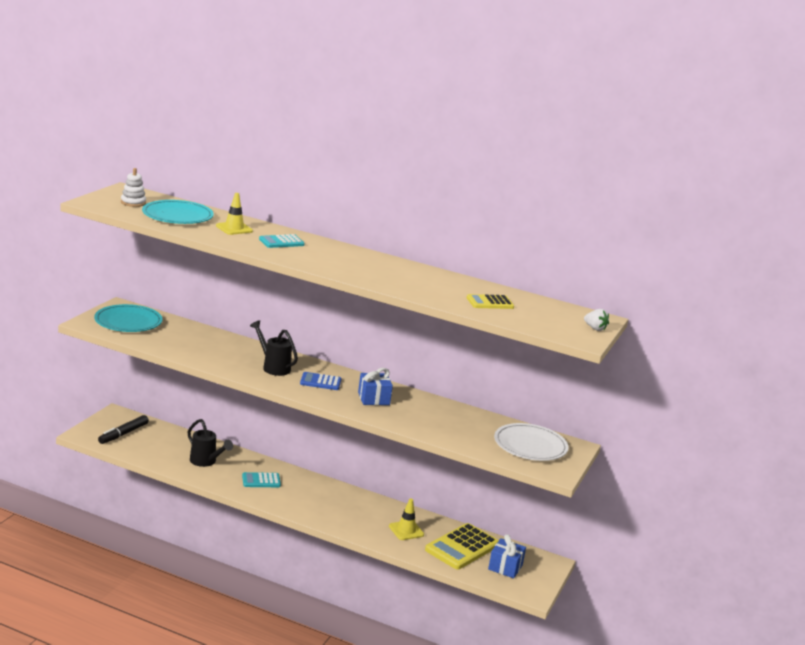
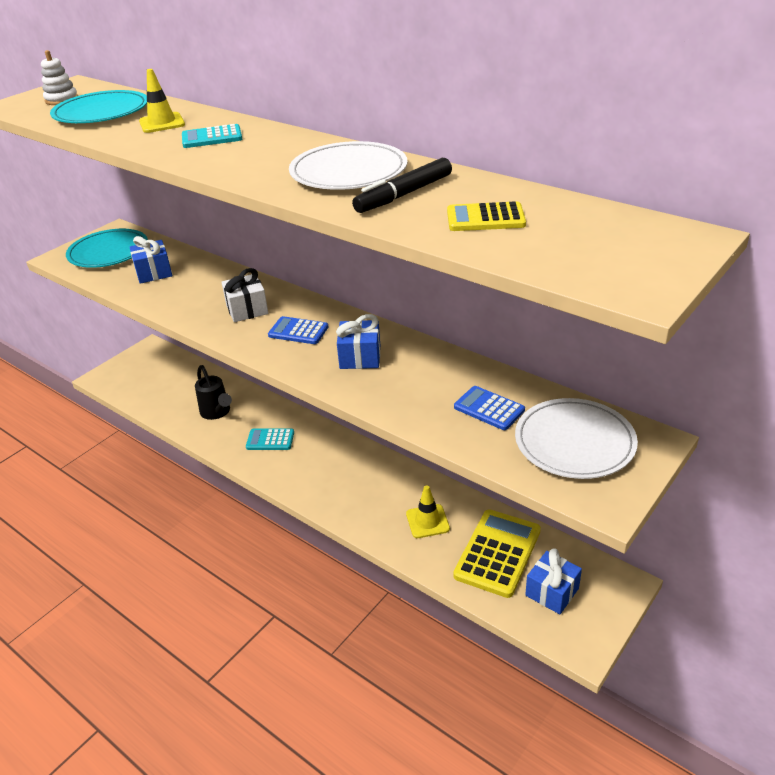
camera: 20 degrees right, 15 degrees up
(123, 434) = (144, 375): black marker -> black marker (404, 195)
(179, 339) = (154, 273): none -> blue gift
(273, 367) = (247, 309): black watering can -> white gift
(392, 271) = (348, 172): none -> white plate
(462, 547) = (497, 553): yellow calculator -> yellow calculator turned 150 degrees clockwise
(472, 428) = (489, 409): none -> blue calculator
(595, 328) = (673, 261): white strawberry -> none

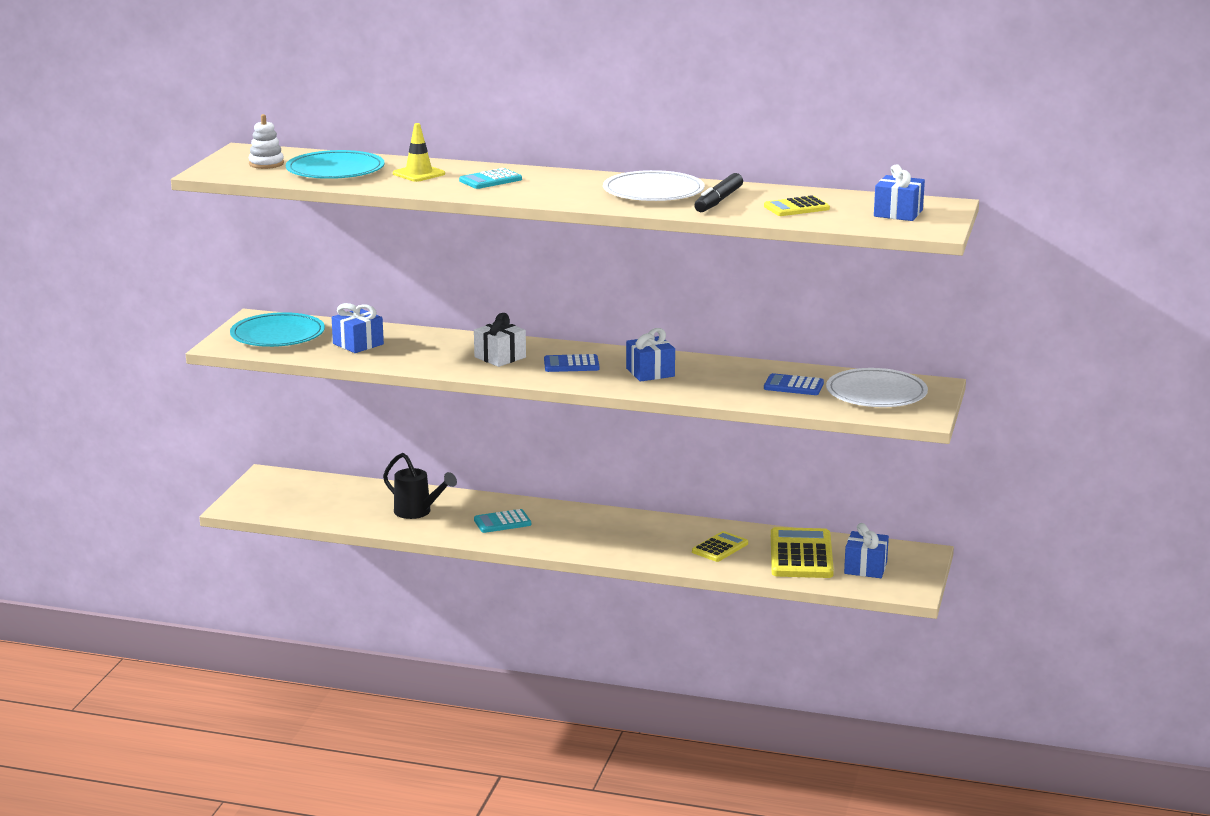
camera: 25 degrees left, 15 degrees down
(427, 521) = (720, 548): yellow traffic cone -> yellow calculator
(612, 246) = (898, 213): none -> blue gift

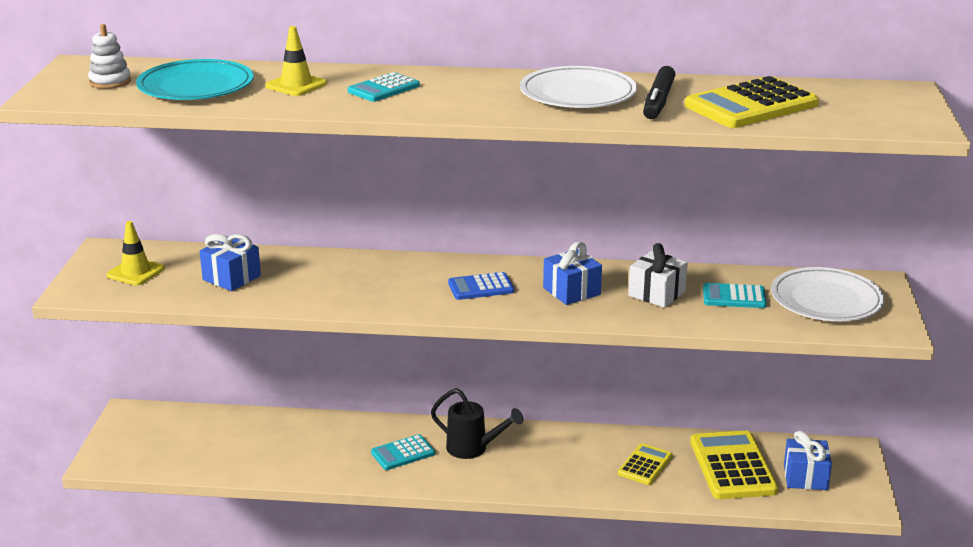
camera: 10 degrees left, 5 degrees up
(278, 335) = (135, 272): turquoise plate -> yellow traffic cone
(418, 512) = (307, 449): black watering can -> black watering can (473, 449)
(500, 357) = (398, 283): white gift -> white gift (656, 293)
(793, 386) = (734, 297): blue calculator -> turquoise calculator
(796, 208) = (751, 105): yellow calculator -> yellow calculator, size x1.77
(898, 213) = (867, 106): blue gift -> none

